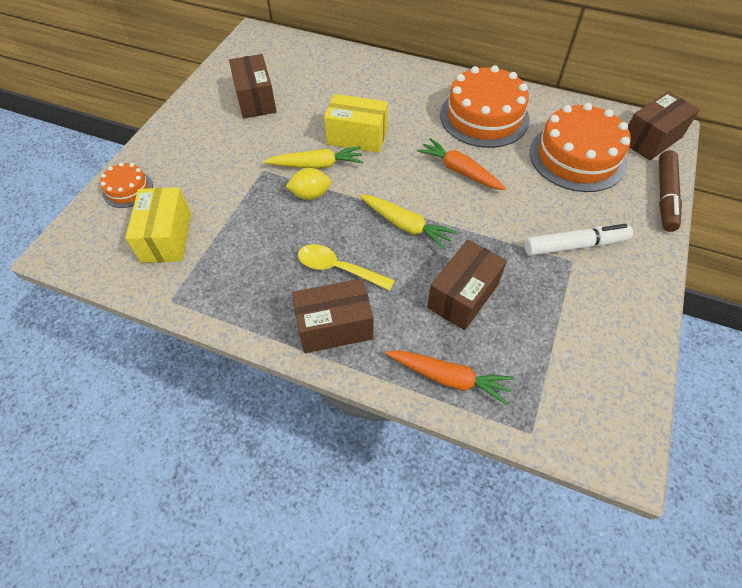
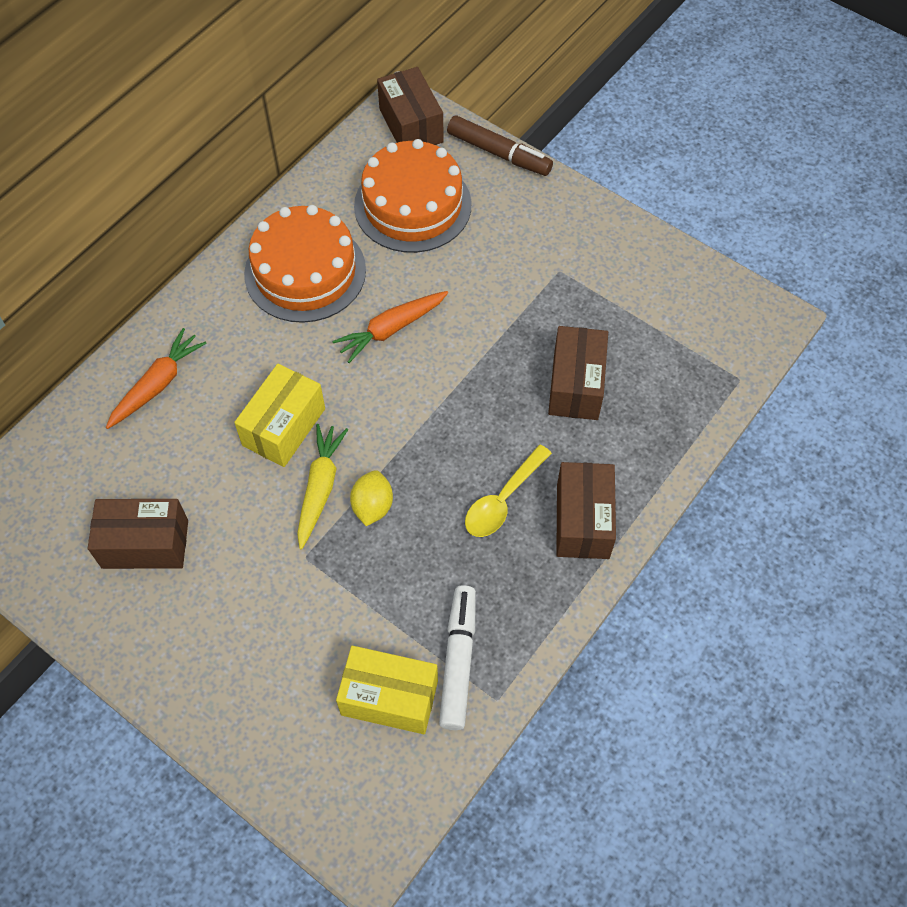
camera: 75 degrees left, 5 degrees up
(128, 189) = (276, 748): orange cake -> none
(406, 225) = (460, 412): yellow carrot -> none
(449, 378) = (670, 429): orange carrot -> orange carrot (158, 384)
(463, 296) = (576, 385): brown box -> brown box turned 45 degrees clockwise
(574, 245) = (539, 260): white marker -> white marker (458, 661)

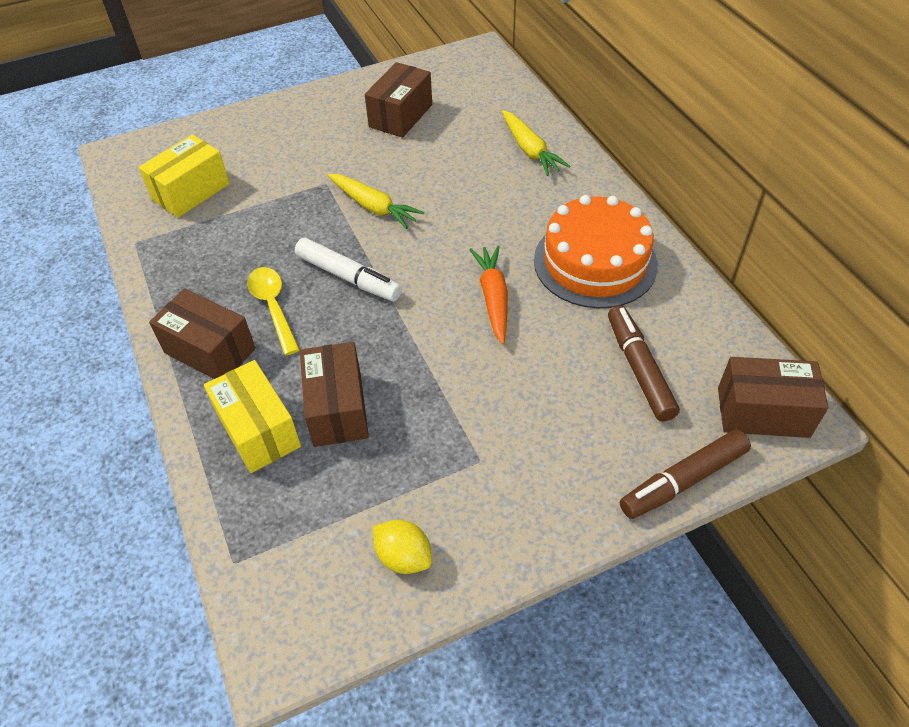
camera: 120 degrees right, 10 degrees down
(158, 384) = (530, 150): orange carrot -> yellow carrot
(284, 427) = (442, 203): yellow box -> yellow box (258, 430)
(372, 506) = (334, 229): yellow lemon -> yellow lemon (403, 557)
(412, 205) = (639, 369): orange cake -> brown marker
(458, 661) = (179, 233): white marker -> white marker (348, 277)
(576, 385) = (337, 408): brown box -> brown box turned 45 degrees clockwise

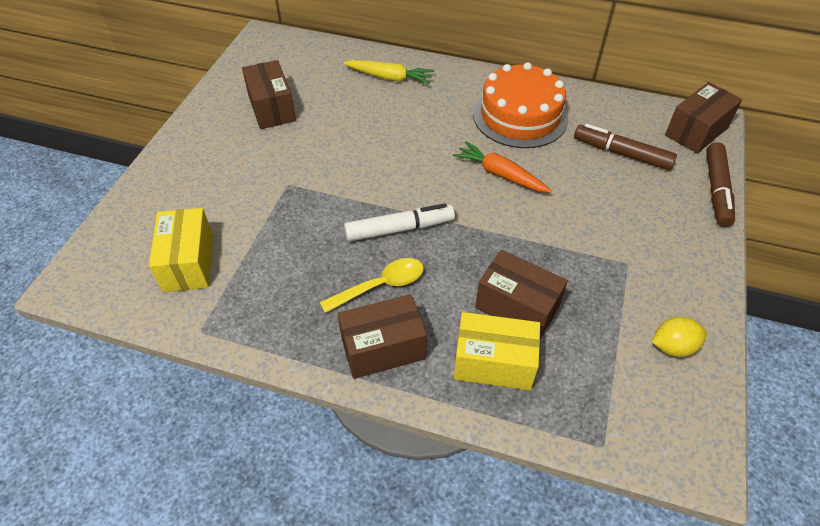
camera: 50 degrees left, 0 degrees up
(273, 307) = (380, 285): yellow spoon -> yellow spoon turned 135 degrees clockwise
(374, 207) = (346, 175): yellow carrot -> none

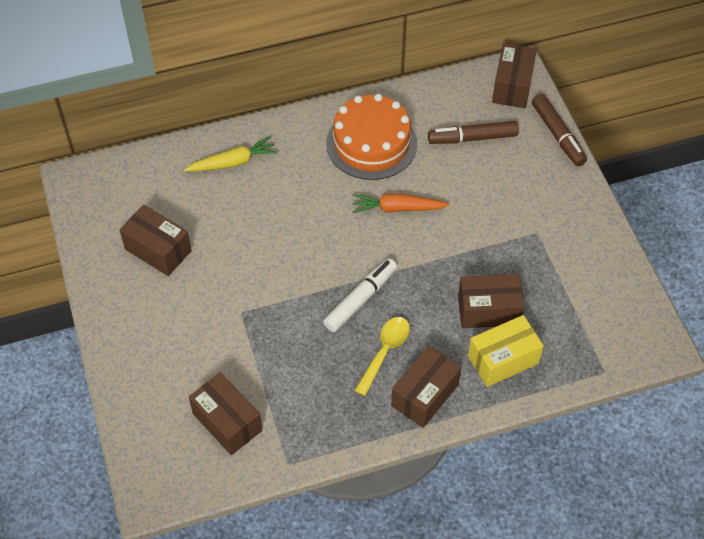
camera: 35 degrees left, 5 degrees up
(188, 263) = (227, 422): yellow box -> brown box
(673, 347) = (603, 279): yellow lemon -> none

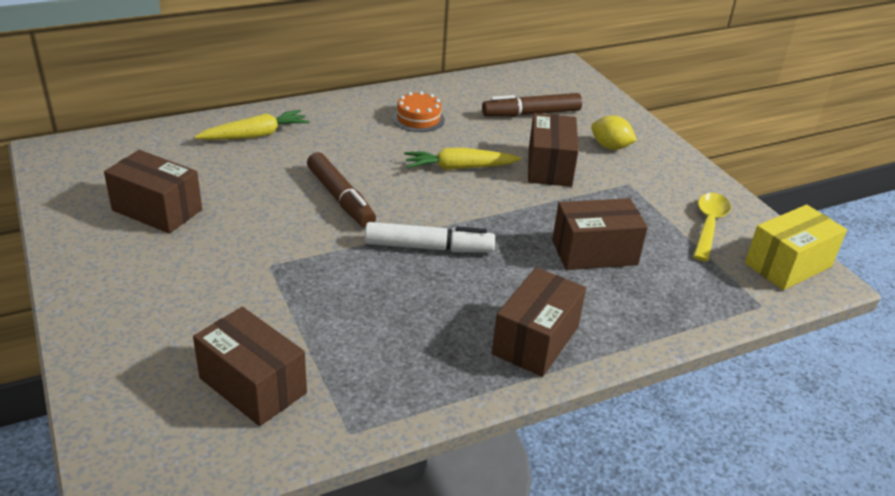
camera: 10 degrees left, 20 degrees down
(360, 299) = (428, 247): white marker -> white marker turned 60 degrees clockwise
(371, 143) = (418, 119): orange cake -> orange cake, size x0.50
(385, 352) = (471, 297): yellow spoon -> yellow spoon (708, 225)
(397, 208) = (459, 168): orange carrot -> yellow carrot
(503, 360) = (628, 299): yellow box -> yellow box (788, 265)
(512, 86) = (562, 78): brown box -> brown box (549, 167)
(533, 185) = (610, 147): none -> yellow lemon
(557, 135) = (623, 110): brown marker -> brown marker (340, 198)

